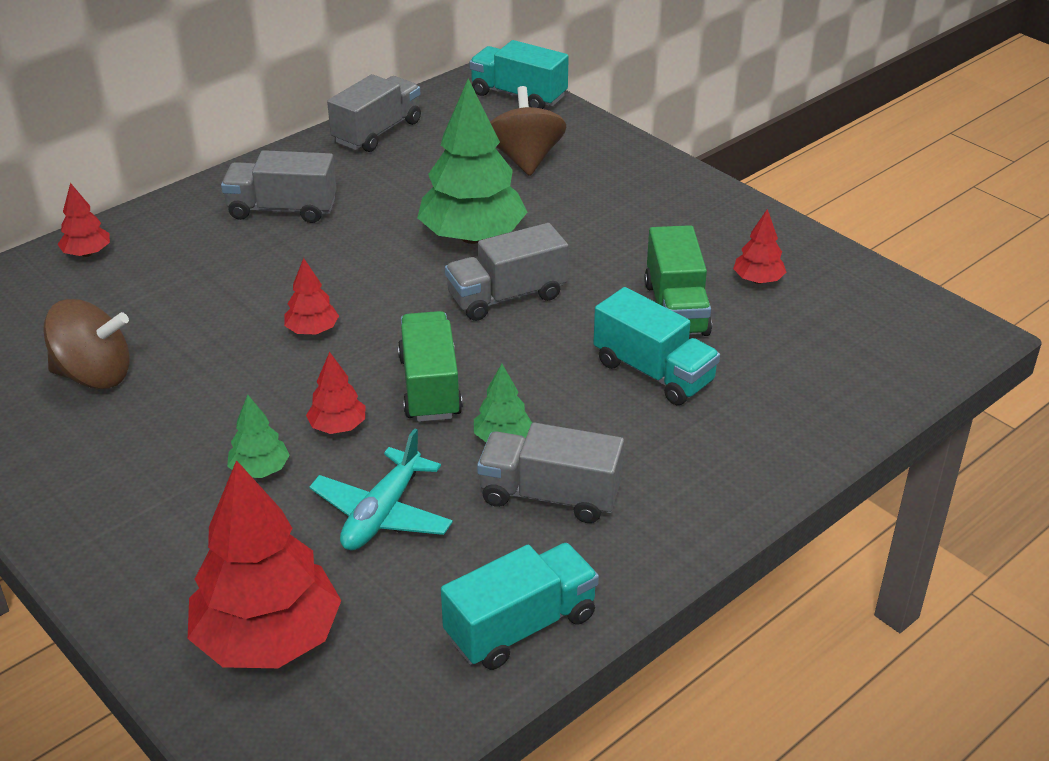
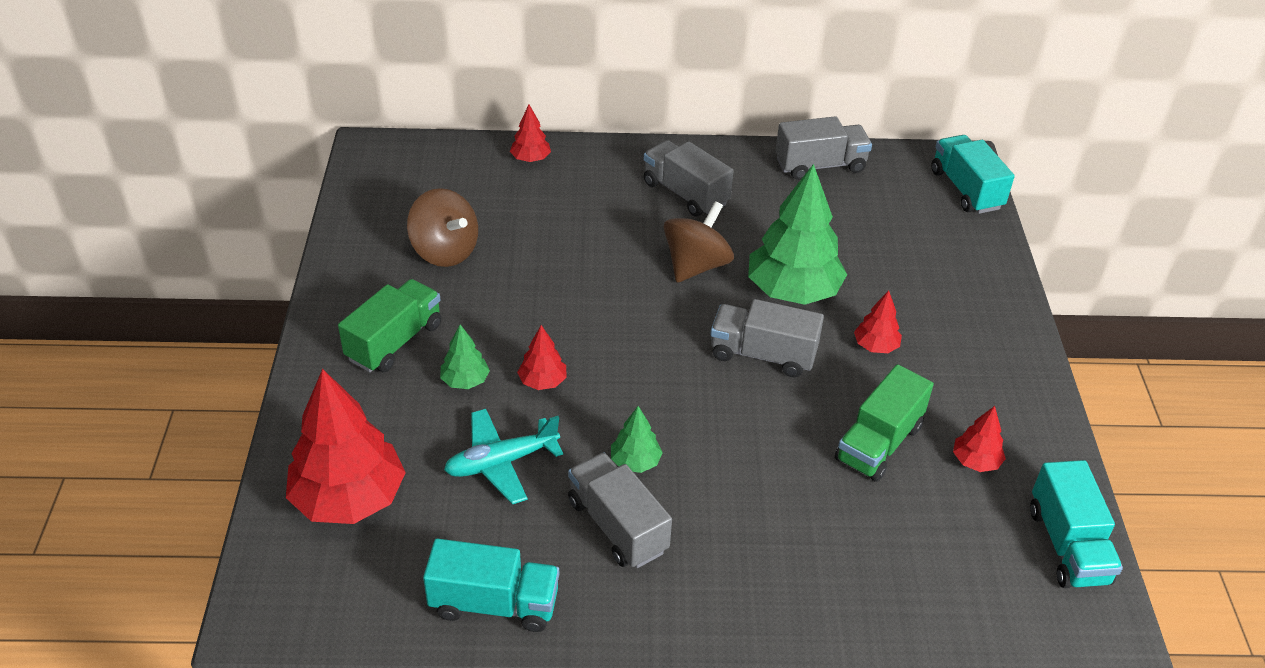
camera: 40 degrees right, 5 degrees up
(312, 330) = (604, 300): red tree -> red tree (875, 346)
(430, 387) = (632, 391): green truck -> green truck (394, 342)
(525, 159) = (908, 248): brown spinning top -> brown spinning top (696, 265)
(653, 372) = (799, 483): turquoise truck -> turquoise truck (1067, 545)

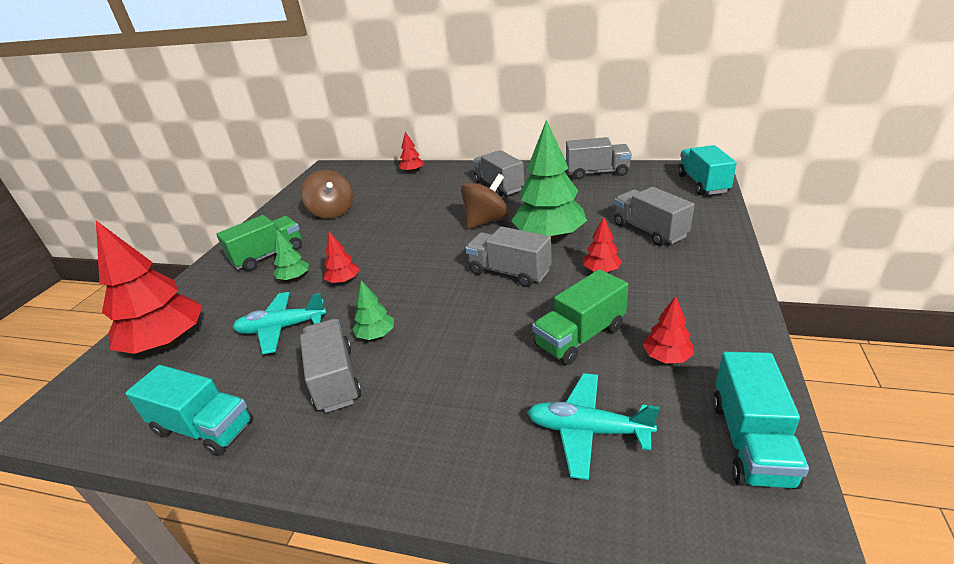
camera: 20 degrees right, 10 degrees down
(917, 277) = (649, 231): none -> grey truck
(918, 553) = (587, 430): none -> turquoise plane

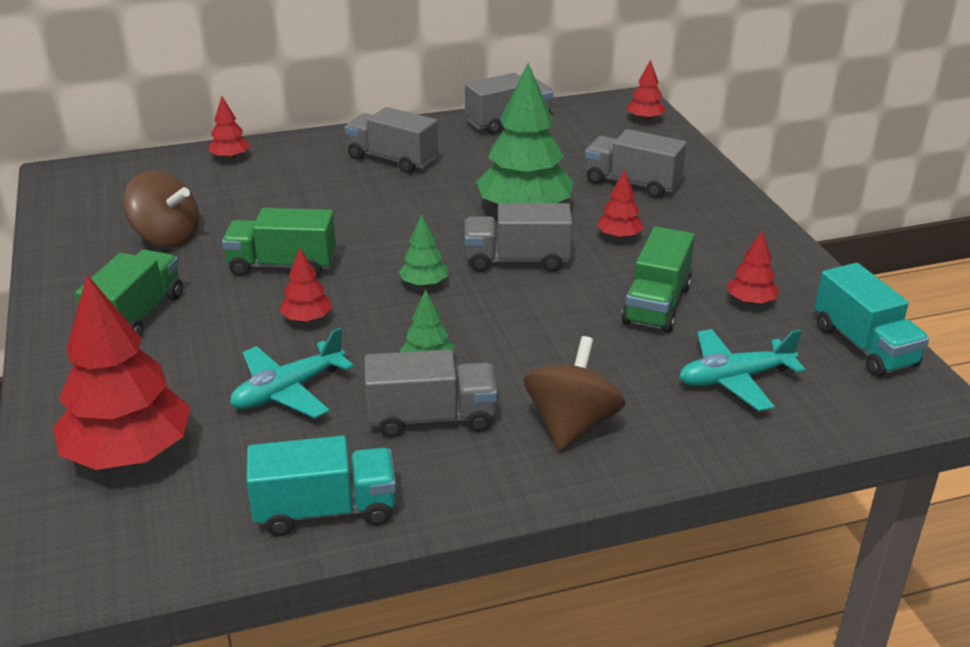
camera: 35 degrees left, 0 degrees up
(294, 278) = (225, 333): green tree -> green tree (424, 284)
(335, 379) = (431, 418): grey truck -> grey truck turned 135 degrees clockwise
(368, 242) = (282, 266): none -> green truck
(486, 221) = (424, 208): brown spinning top -> brown spinning top (572, 425)
(702, 184) = (645, 119): turquoise truck -> red tree

